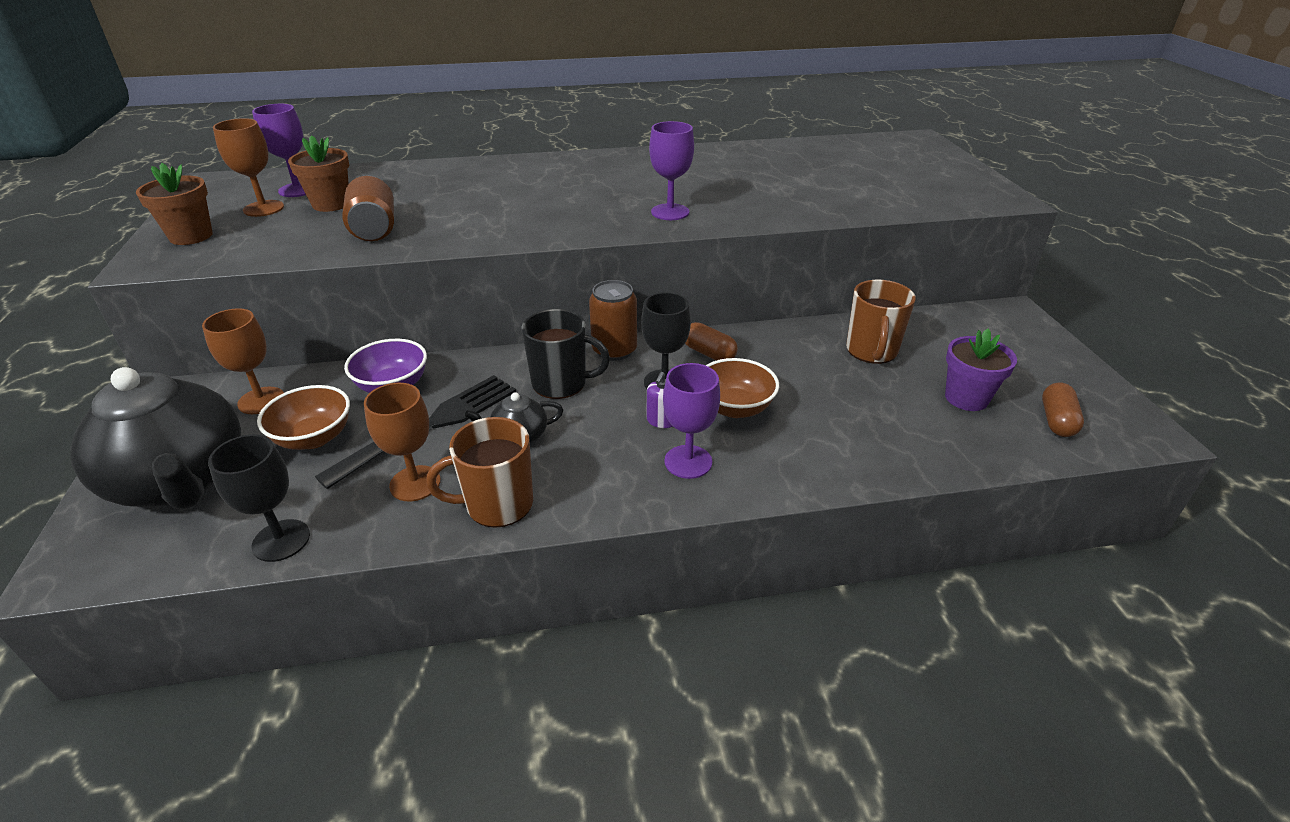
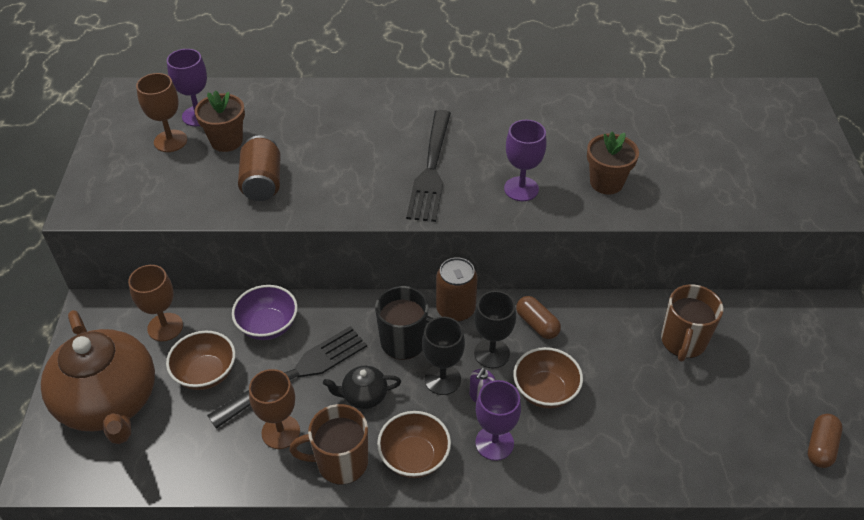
camera: 10 degrees right, 10 degrees up
(181, 480) = (110, 402): black teapot -> brown teapot
(191, 236) = (114, 174): brown flower pot -> brown flower pot (606, 183)
(281, 540) = (183, 471): black goblet -> black goblet (442, 379)
(568, 207) = (431, 170): none -> black fork
(592, 487) = (414, 457): none -> brown bowl
(966, 398) = (749, 409): purple flower pot -> none

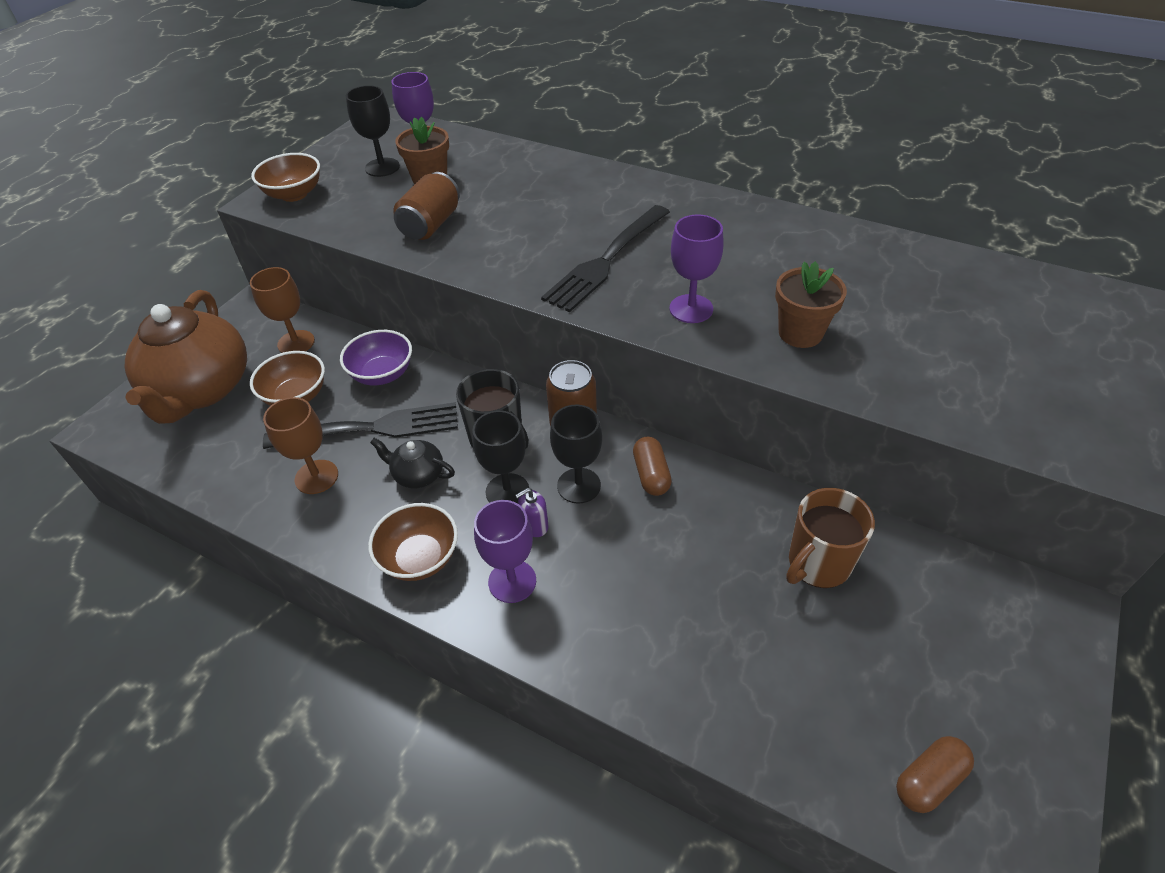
camera: 30 degrees right, 0 degrees up
(170, 141) = (382, 167): brown goblet -> black goblet
(340, 462) = (346, 531): brown mug -> none
(545, 391) = (609, 550): brown bowl -> brown bowl (294, 194)

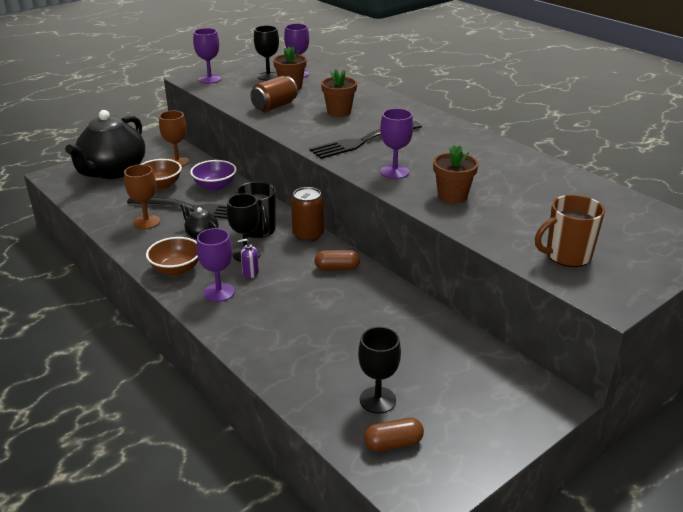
camera: 20 degrees right, 15 degrees down
(202, 390) = (113, 171): brown teapot -> black teapot
(294, 194) = (210, 79): brown bowl -> purple goblet
(533, 212) = (339, 112): none -> brown flower pot
(579, 485) = (290, 262): black goblet -> black goblet (377, 400)
(651, 475) = (337, 268): brown capsule -> brown capsule turned 75 degrees clockwise
(817, 564) = (407, 334): brown mug -> brown mug (567, 256)

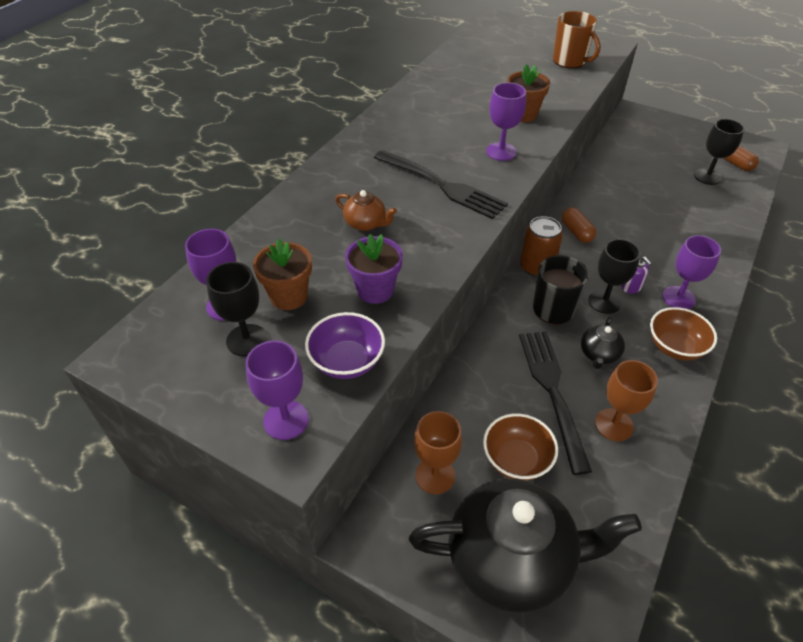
camera: 110 degrees left, 15 degrees up
(215, 186) = (483, 391): purple bowl -> purple bowl (347, 361)
(274, 106) = (375, 290): brown can -> purple flower pot
(339, 112) = (366, 223): brown flower pot -> brown teapot

